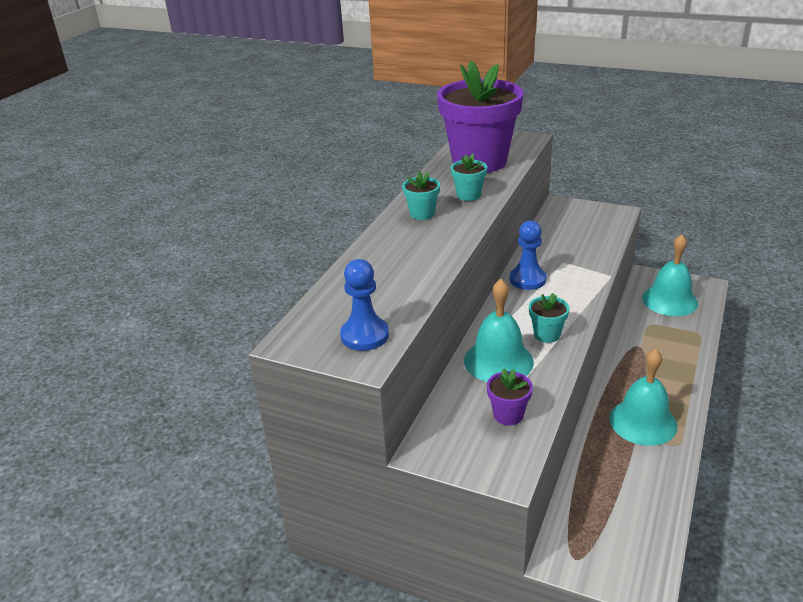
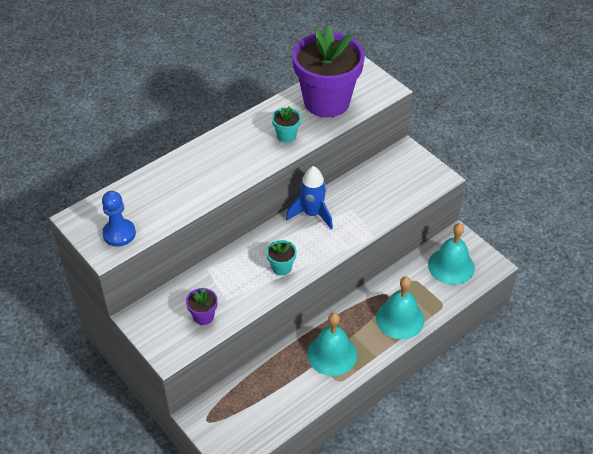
camera: 25 degrees right, 15 degrees up
(422, 214) = (239, 141): turquoise flower pot -> none
(498, 361) = (232, 274): turquoise bell -> turquoise bell (400, 319)
(527, 279) = (312, 214): blue pawn -> blue rocket

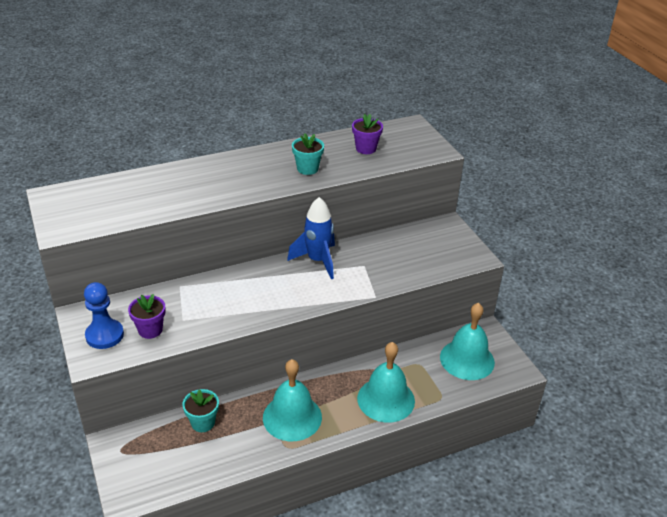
camera: 15 degrees right, 10 degrees down
(119, 233) = (84, 217): blue pawn -> blue pawn (104, 335)
(281, 267) = (259, 303): turquoise flower pot -> turquoise flower pot (203, 423)
(326, 101) = (366, 148): purple flower pot -> purple flower pot, size x0.40

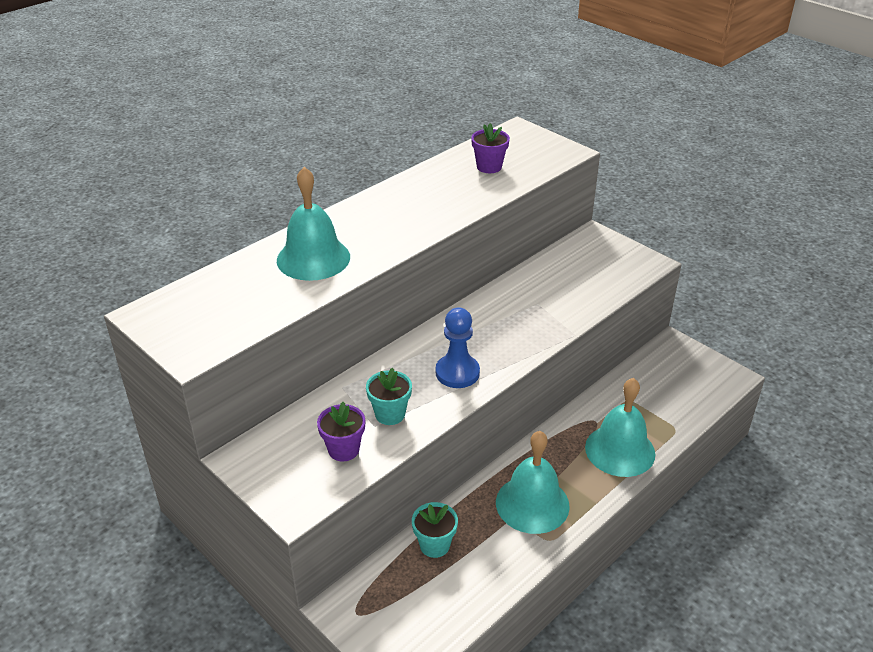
camera: 20 degrees left, 0 degrees up
(104, 335) = (290, 473): blue pawn -> blue pawn (457, 373)
(307, 169) = (441, 204): turquoise flower pot -> turquoise flower pot (390, 414)
(317, 261) = (483, 313): blue rocket -> none
(467, 359) = (674, 380): turquoise bell -> turquoise bell (313, 258)

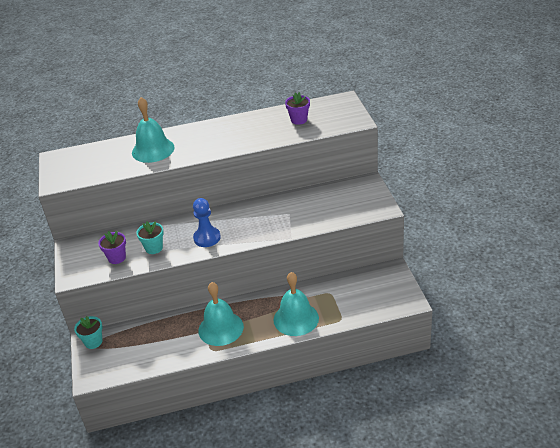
camera: 35 degrees right, 0 degrees up
(434, 545) = (154, 329): turquoise flower pot -> turquoise flower pot (93, 342)

